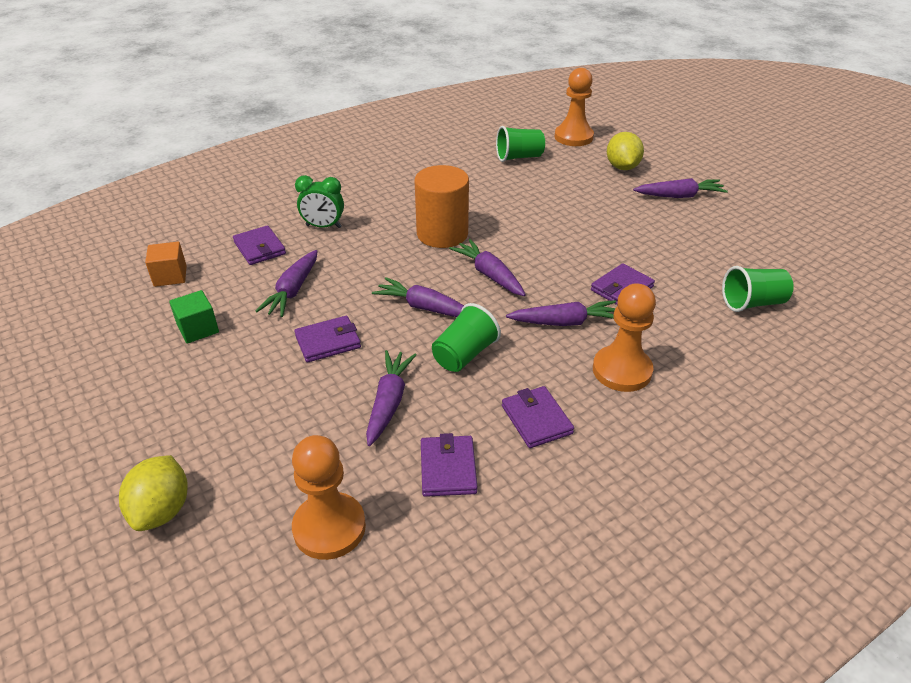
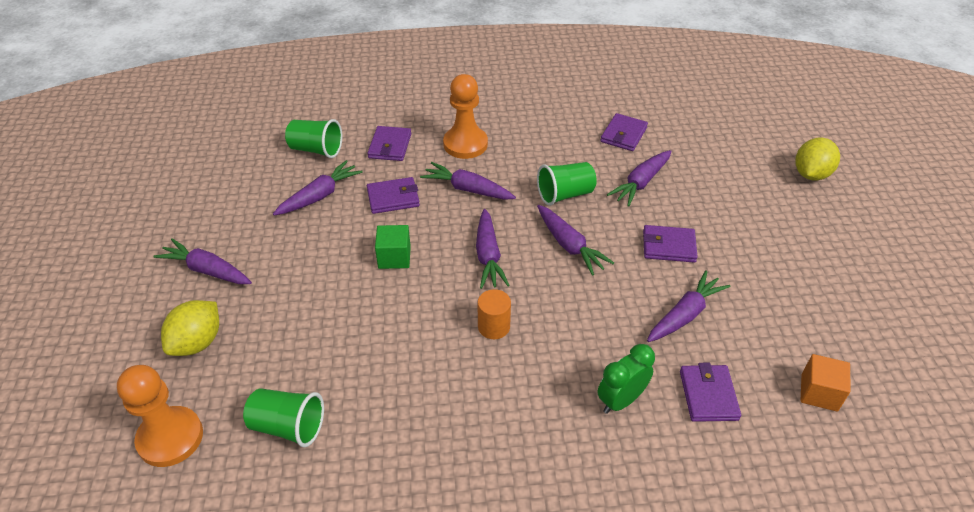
camera: 150 degrees left, 5 degrees up
(198, 329) = (786, 305): green cube -> green cube (394, 257)
(323, 226) = (621, 400): green clock -> green clock turned 75 degrees counterclockwise
(329, 527) = (707, 133): orange pawn -> none
(442, 234) = (494, 326): orange cylinder -> orange cylinder, size x0.53
(536, 419) = (549, 139): purple wallet -> purple wallet (390, 146)
(684, 266) = (320, 196): none -> purple carrot

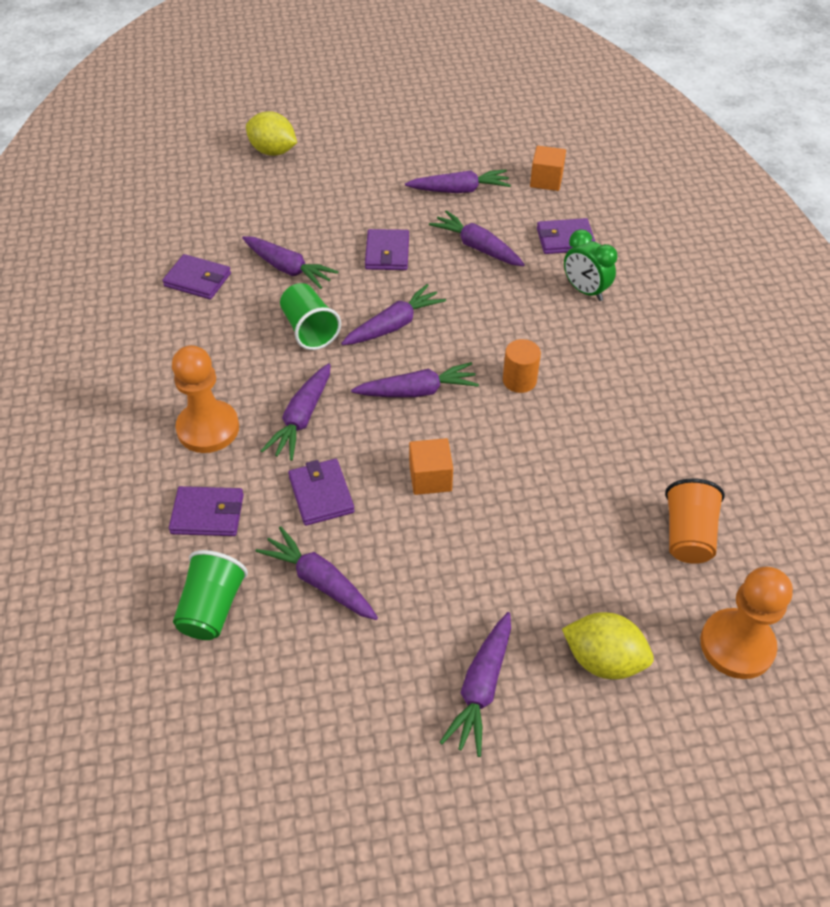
camera: 95 degrees left, 5 degrees up
(288, 426) = (688, 535): green cup -> orange cup
(394, 257) = (430, 478): green cube -> orange cube
(780, 309) = (459, 190): none -> purple carrot

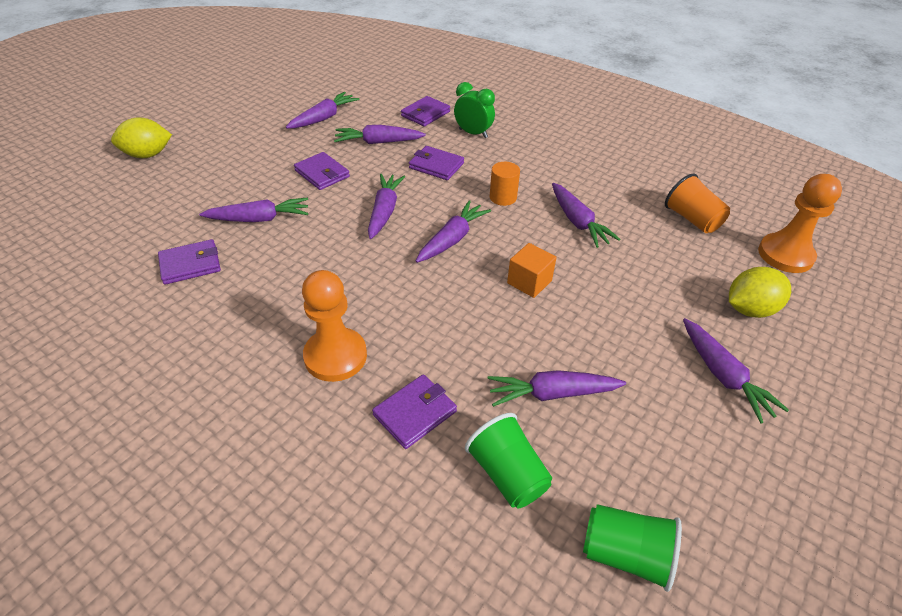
camera: 45 degrees left, 5 degrees down
(302, 419) = (398, 303): purple carrot -> purple carrot (578, 222)
(309, 330) = (328, 246): green cup -> green cup (625, 554)
(321, 494) = (477, 340): purple wallet -> purple wallet (436, 166)
(546, 180) = (372, 90): orange cube -> none
(585, 291) = (473, 133): green clock -> green clock turned 150 degrees counterclockwise

